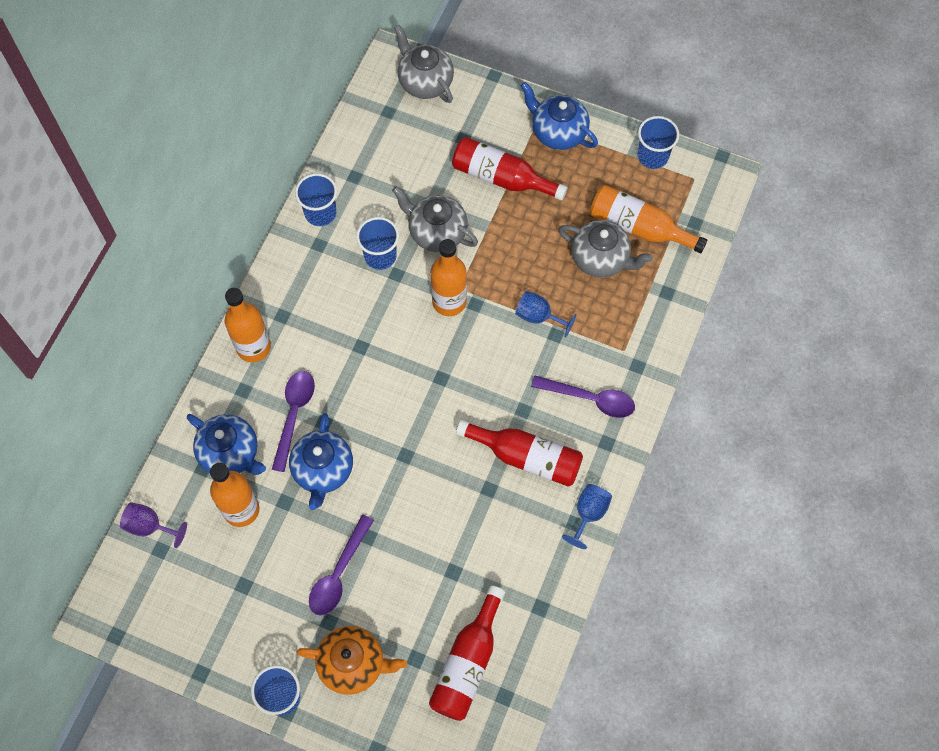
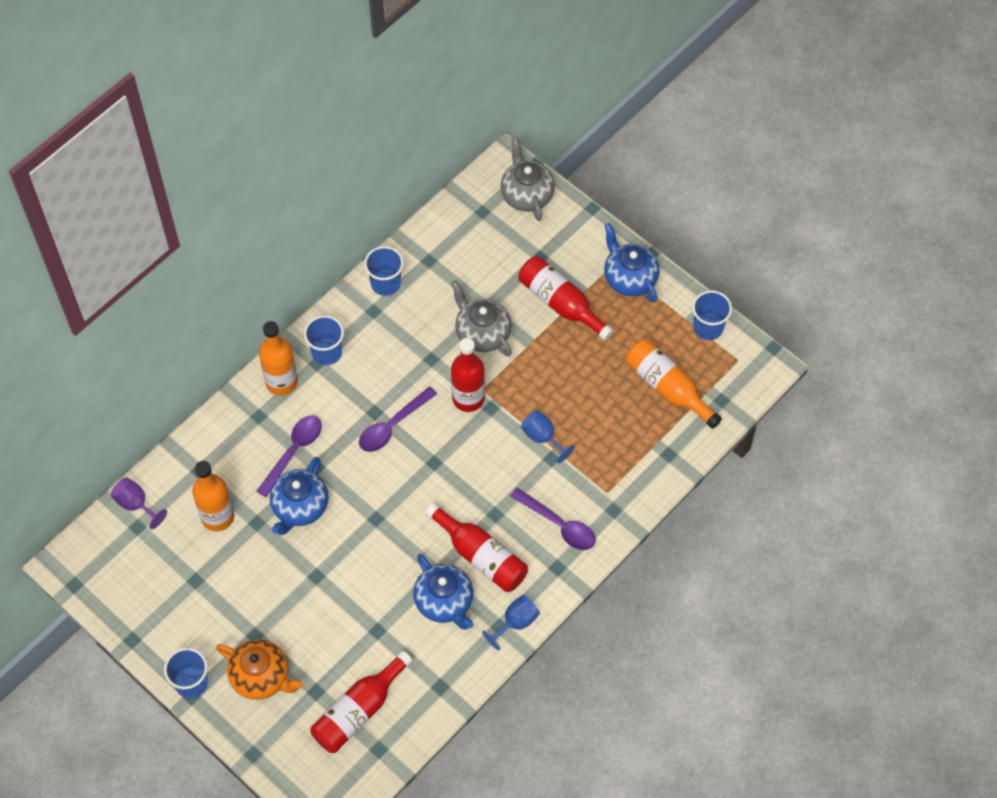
camera: 20 degrees right, 5 degrees down
(230, 453) = (227, 466): blue teapot -> blue teapot (444, 602)
(338, 574) = (278, 598): purple spoon -> purple spoon (392, 426)
(380, 256) = (423, 338): blue cup -> blue cup (327, 352)
(449, 301) = (468, 398): orange bottle -> red bottle
(601, 259) = (620, 405): grey teapot -> none

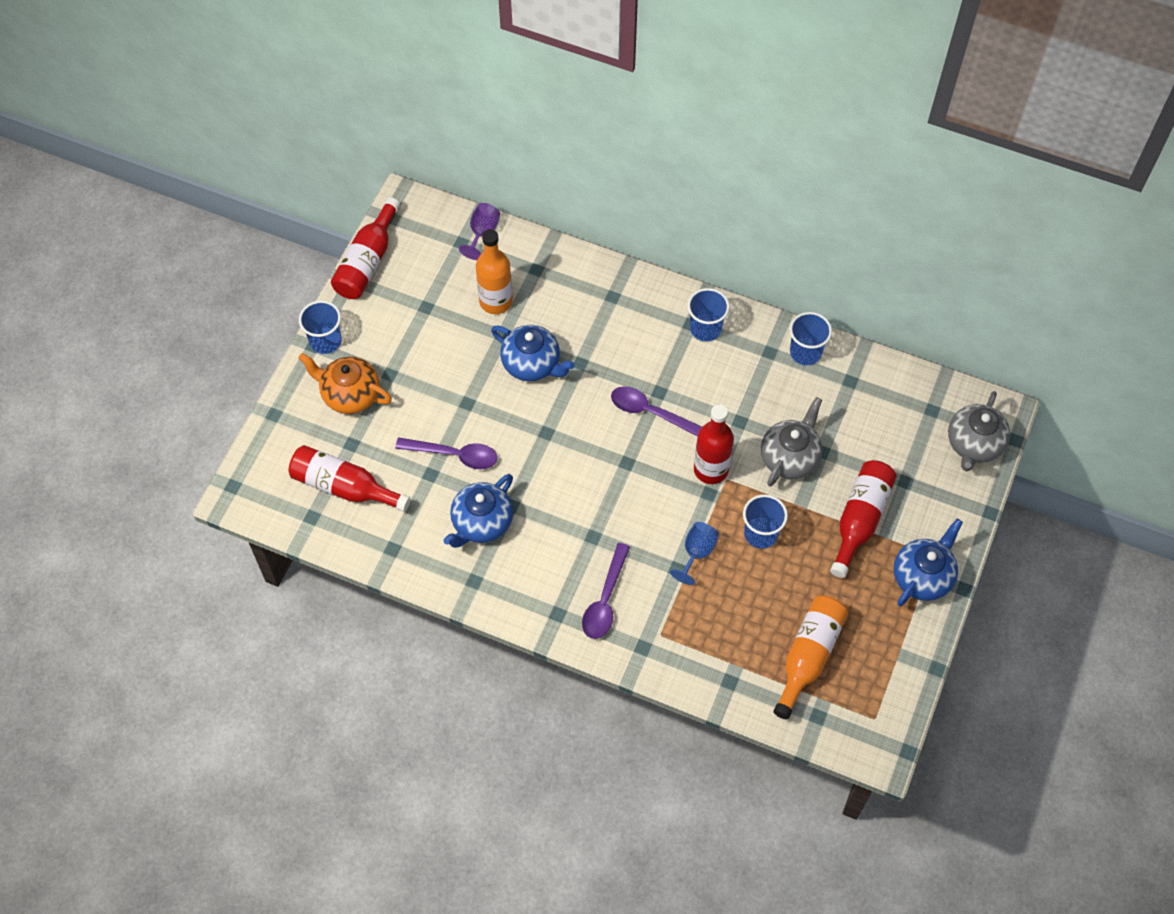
camera: 70 degrees right, 0 degrees up
(261, 677) = (350, 394): orange teapot -> orange teapot turned 105 degrees clockwise
(281, 382) = (656, 302): orange bottle -> none
(294, 451) = (588, 339): purple spoon -> purple spoon (455, 455)
(299, 507) = (532, 364): blue teapot -> blue teapot turned 150 degrees counterclockwise
(480, 556) = (543, 539): red bottle -> red bottle (367, 261)
(516, 622) = (483, 595): blue goblet -> none
(526, 194) = (973, 444): grey teapot -> grey teapot turned 150 degrees clockwise
(708, 327) = (900, 675): blue cup -> blue cup (761, 534)

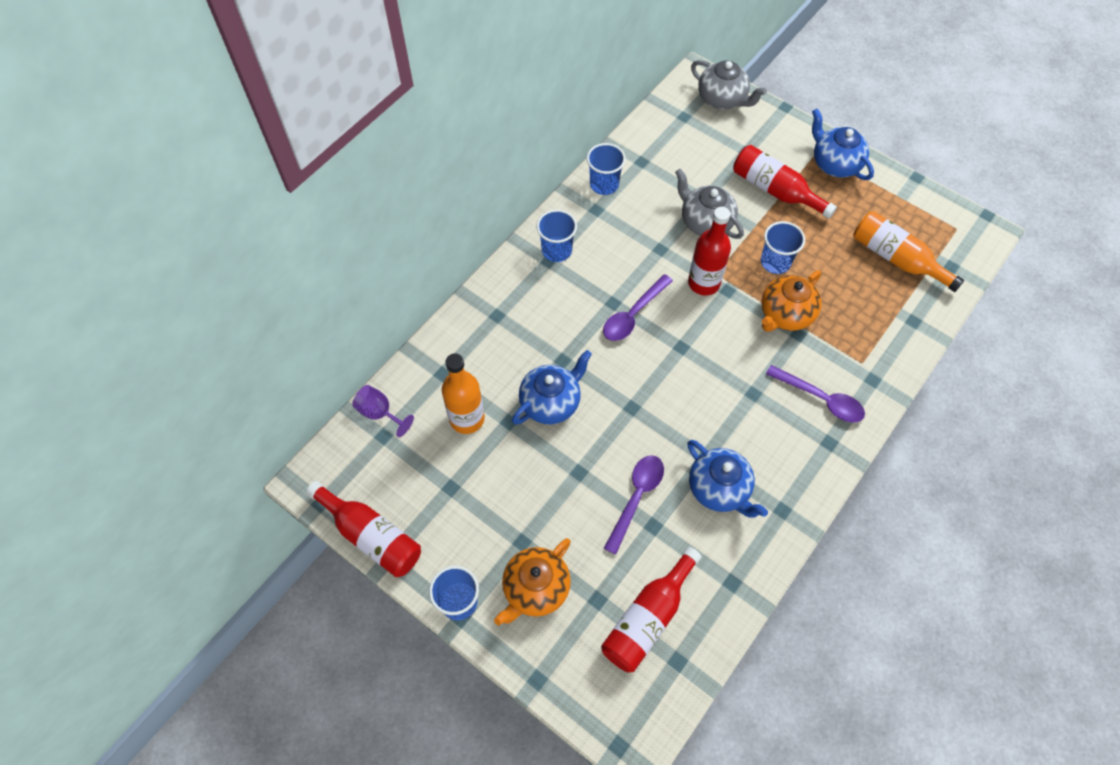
camera: 75 degrees left, 0 degrees up
(696, 552) = (785, 314): blue goblet -> orange teapot

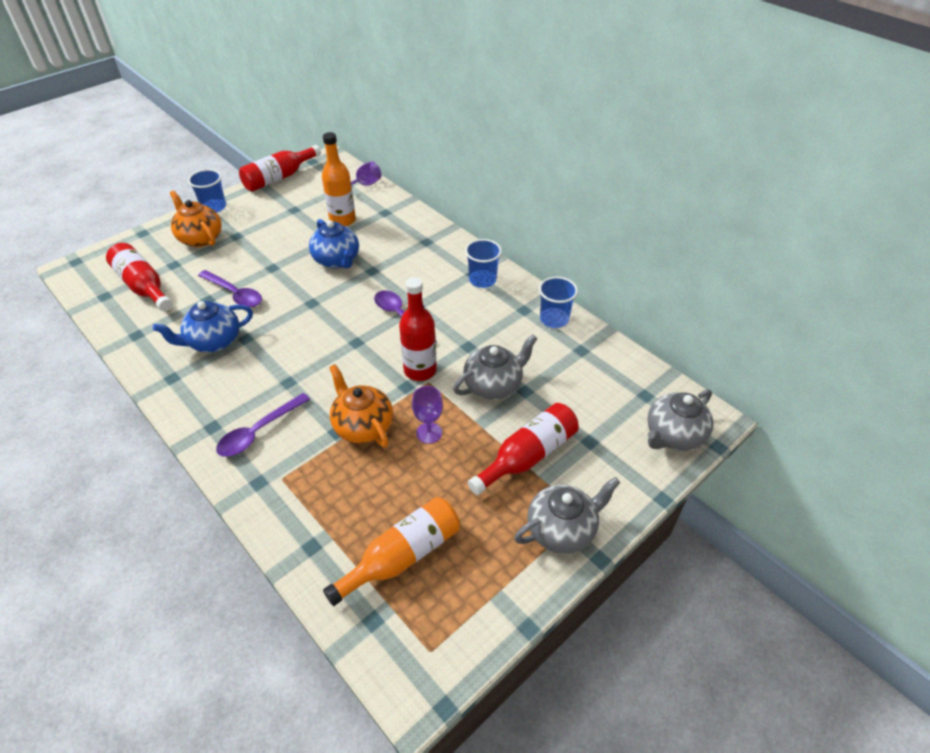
camera: 100 degrees right, 15 degrees down
(775, 262) = (429, 433): blue cup -> purple goblet
(835, 164) = (562, 530): blue teapot -> grey teapot

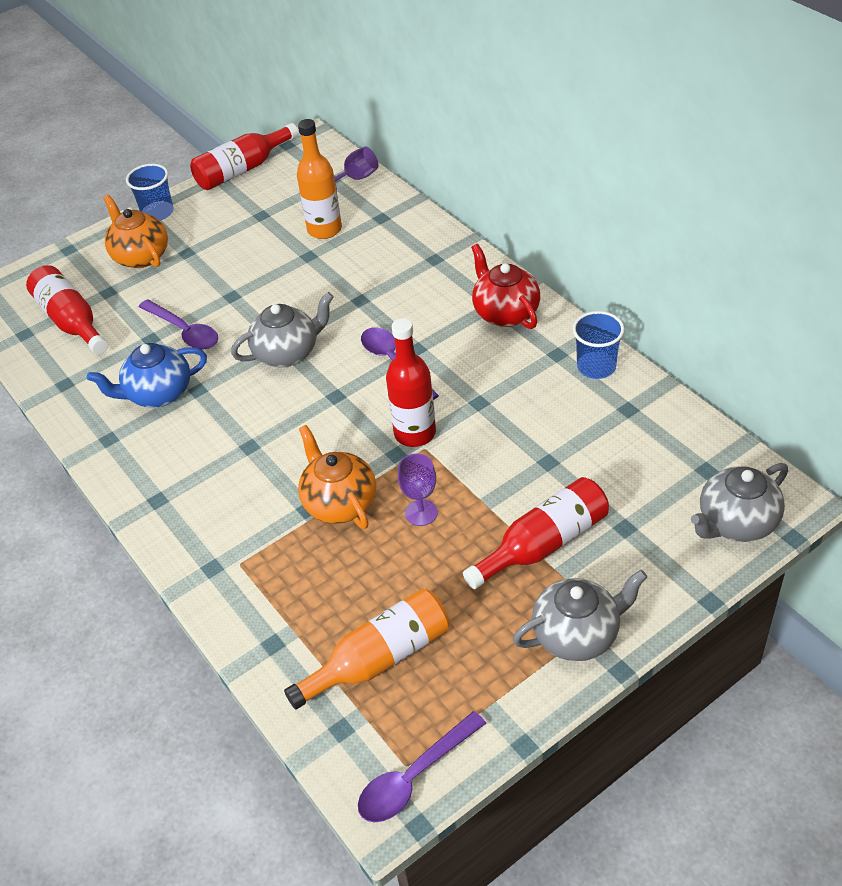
camera: 10 degrees right, 0 degrees up
(258, 432) = (212, 507): purple spoon -> purple spoon (413, 777)
(337, 260) = (315, 286): blue teapot -> none
(482, 280) = (505, 313): blue cup -> red teapot
(494, 385) = (508, 454): grey teapot -> grey teapot (288, 353)

